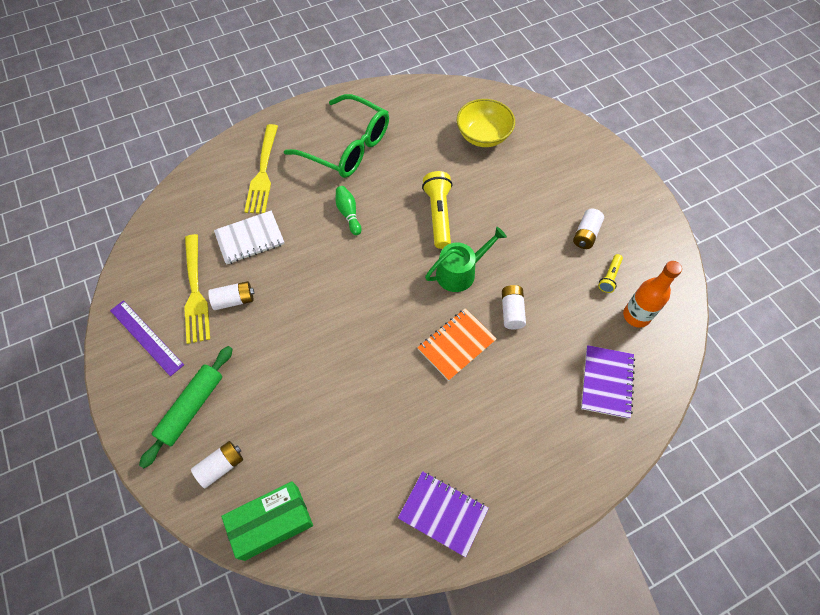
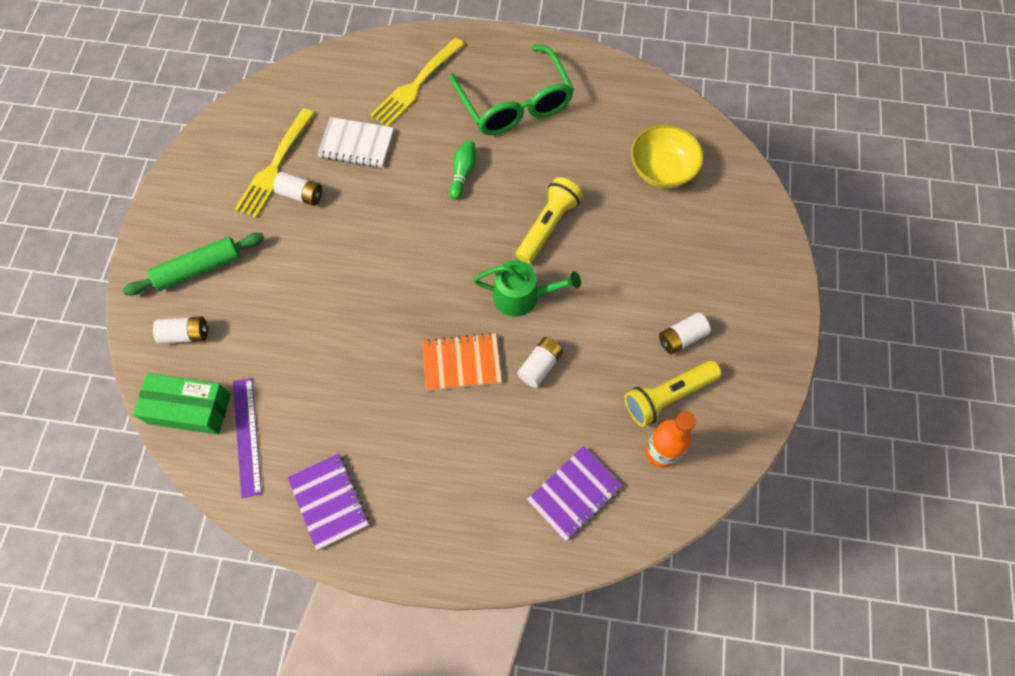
camera: 35 degrees right, 5 degrees up
(146, 337) = (207, 183): purple ruler -> purple ruler (246, 436)
(609, 277) = (668, 396): yellow flashlight -> yellow flashlight, size x1.88

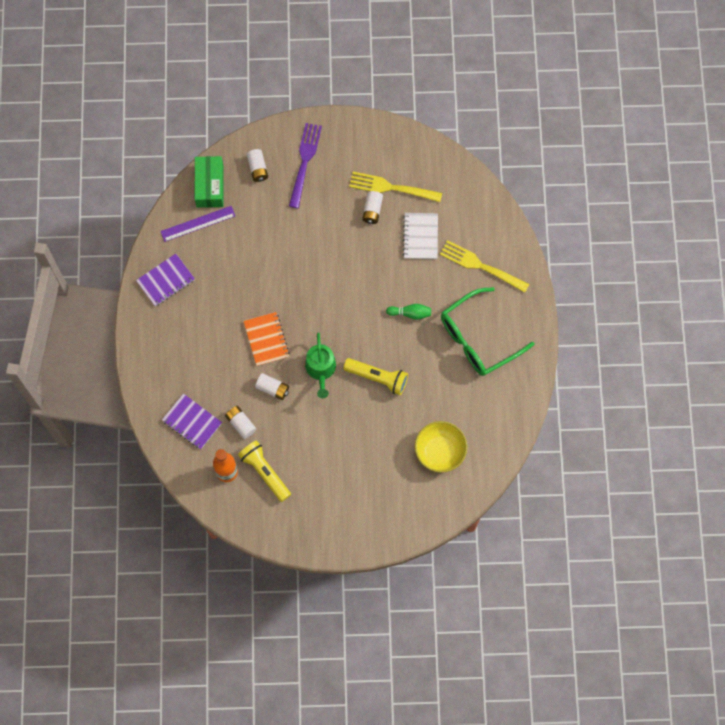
camera: 80 degrees right, 5 degrees up
(199, 269) = (304, 162): green rolling pin -> purple fork
(681, 338) = (308, 477): white battery -> white battery (241, 424)

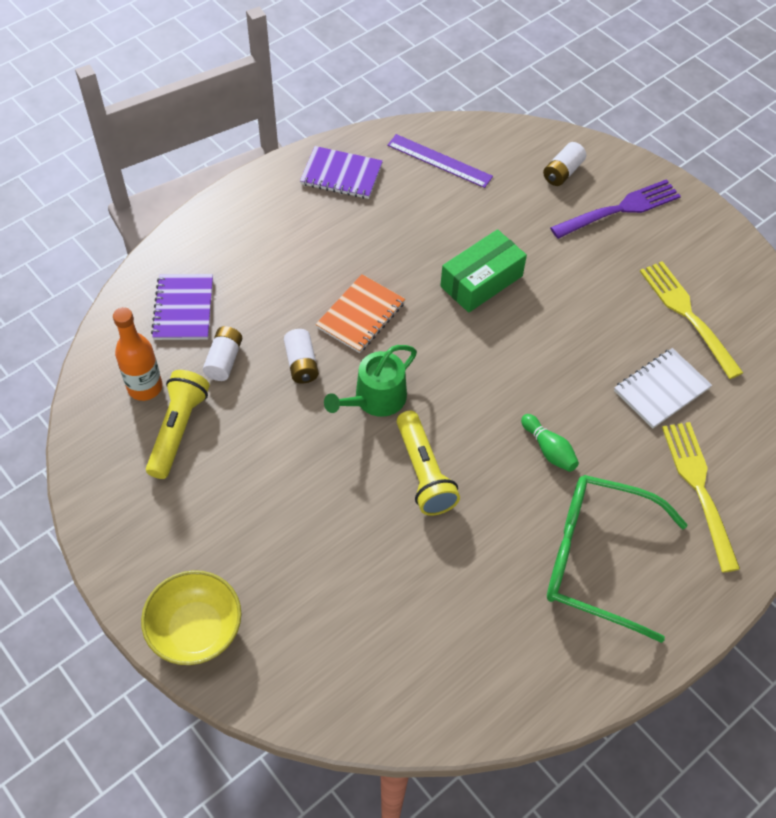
camera: 50 degrees right, 15 degrees down
(210, 186) = (495, 143): green box -> green box (481, 281)
(372, 210) = (637, 314): white battery -> none
(440, 451) = (387, 628): yellow bowl -> yellow bowl (196, 630)

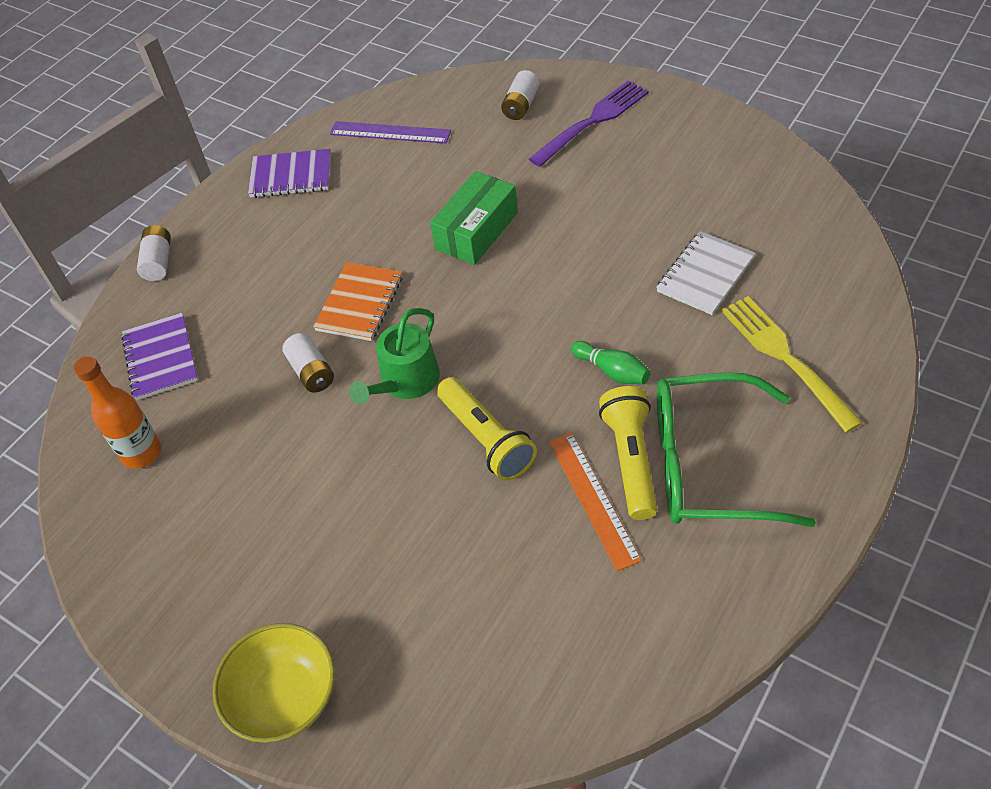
camera: 10 degrees left, 5 degrees down
(178, 430) = (194, 485): yellow flashlight -> yellow flashlight (631, 460)
(224, 360) = (223, 396): white battery -> white battery (158, 262)
(491, 555) = (593, 499): none -> orange ruler
(688, 315) = (703, 197): yellow fork -> none

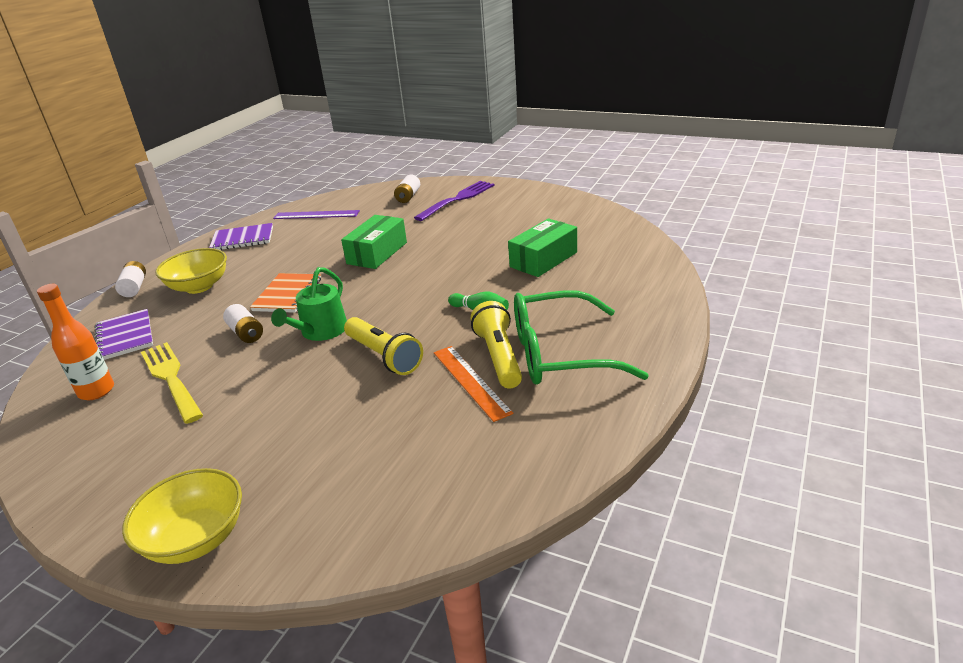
camera: 10 degrees left, 20 degrees down
(242, 271) = (199, 286): none -> yellow bowl
(705, 275) = (543, 259): white notebook -> green box
(786, 358) = (608, 294): yellow fork -> yellow fork (172, 379)

